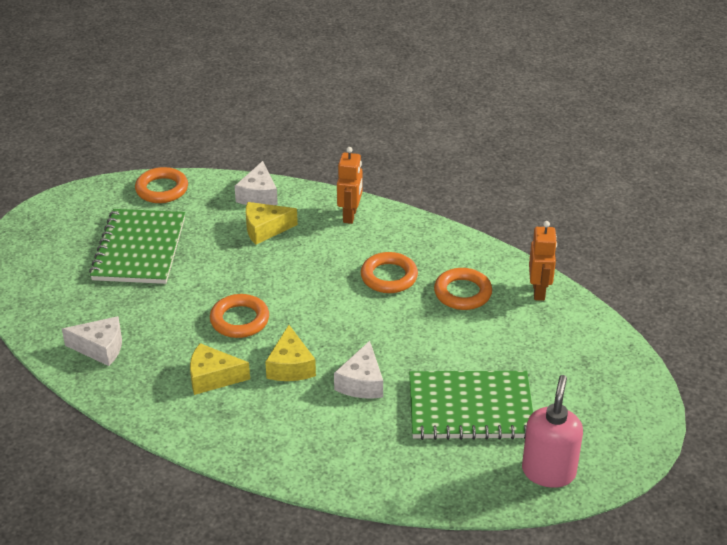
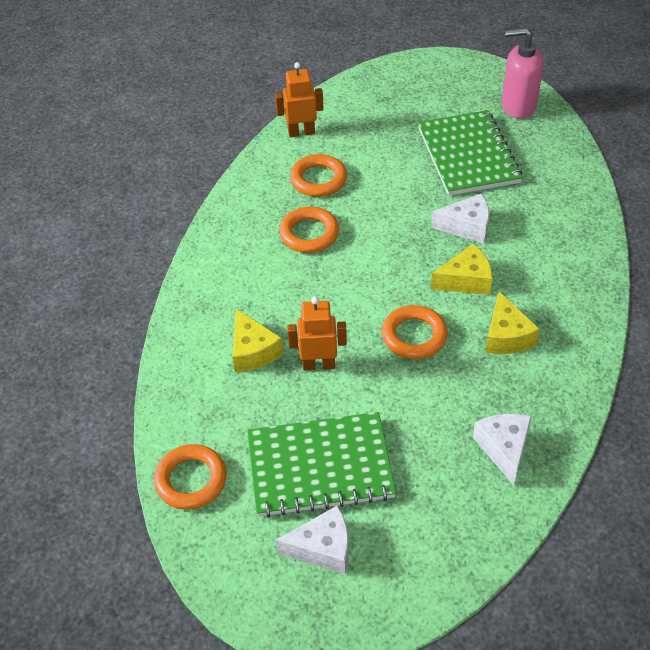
camera: 100 degrees left, 10 degrees up
(258, 195) = (187, 373): white cheese -> white cheese (323, 548)
(350, 215) = (212, 282): orange robot -> orange robot (319, 364)

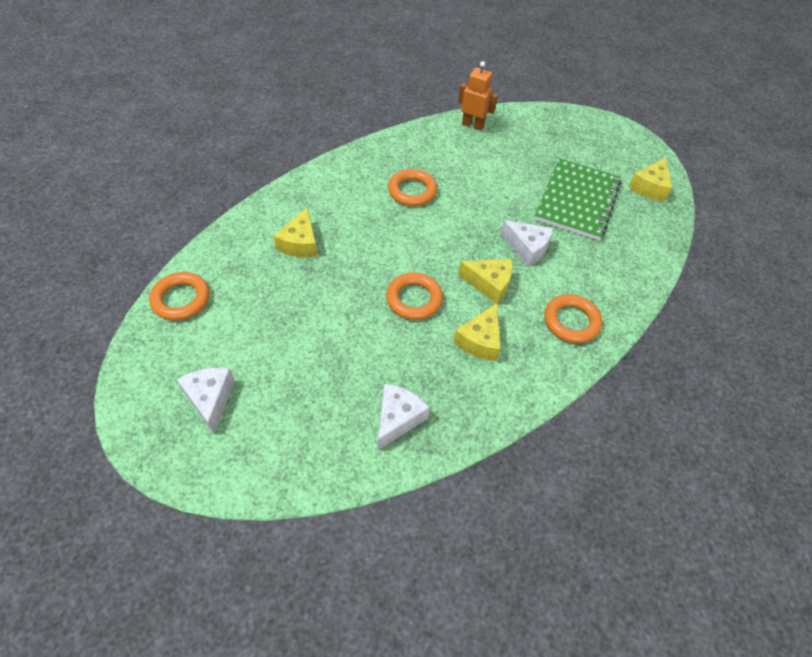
camera: 30 degrees right, 5 degrees up
(318, 179) = (453, 160): orange ring -> orange ring (571, 321)
(319, 364) = (332, 278): orange robot -> none
(320, 466) = (264, 344): green notebook -> none
(323, 548) = (210, 399): white cheese -> white cheese turned 135 degrees counterclockwise
(518, 106) = (650, 187): pink soap dispenser -> yellow cheese

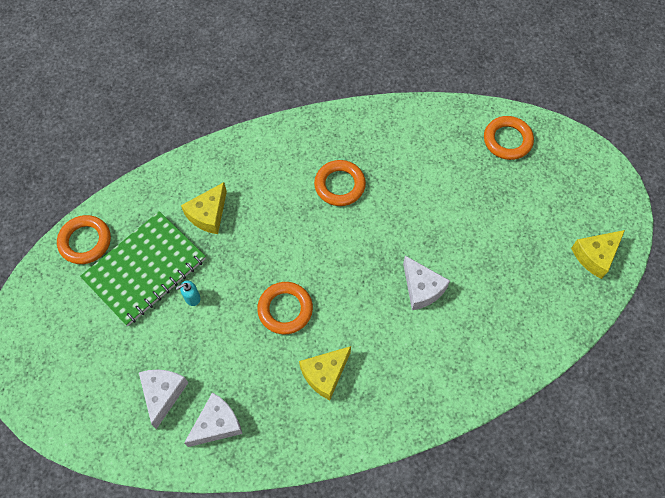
camera: 25 degrees right, 10 degrees up
(210, 399) = (74, 349): white cheese -> white cheese (163, 394)
(317, 316) = (192, 298): none -> turquoise soap dispenser
(472, 125) = (442, 119): orange robot -> none
(489, 284) = (363, 317): yellow cheese -> none
(571, 321) = (422, 384): orange ring -> orange ring (507, 140)
(577, 201) = (504, 248): green notebook -> green notebook (145, 269)

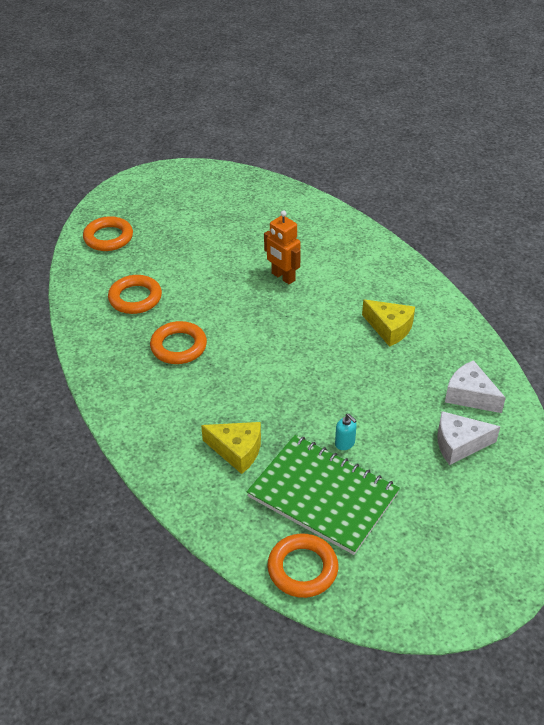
camera: 100 degrees left, 20 degrees down
(285, 309) = (334, 366): orange ring -> orange ring (135, 298)
(421, 288) = (283, 277): white cheese -> orange robot
(595, 256) = (223, 184): yellow cheese -> none

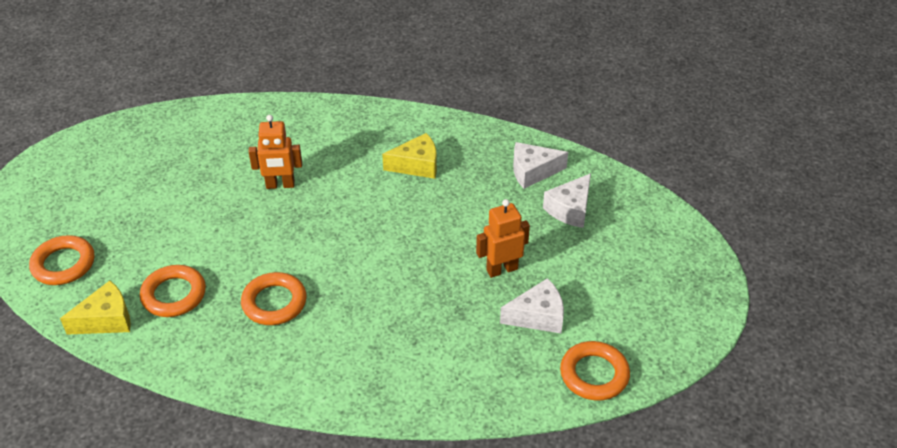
camera: 50 degrees left, 0 degrees up
(237, 451) = (437, 339): yellow cheese -> yellow cheese (106, 319)
(323, 495) = (538, 316): green notebook -> white cheese
(345, 443) = (501, 269): turquoise soap dispenser -> orange robot

